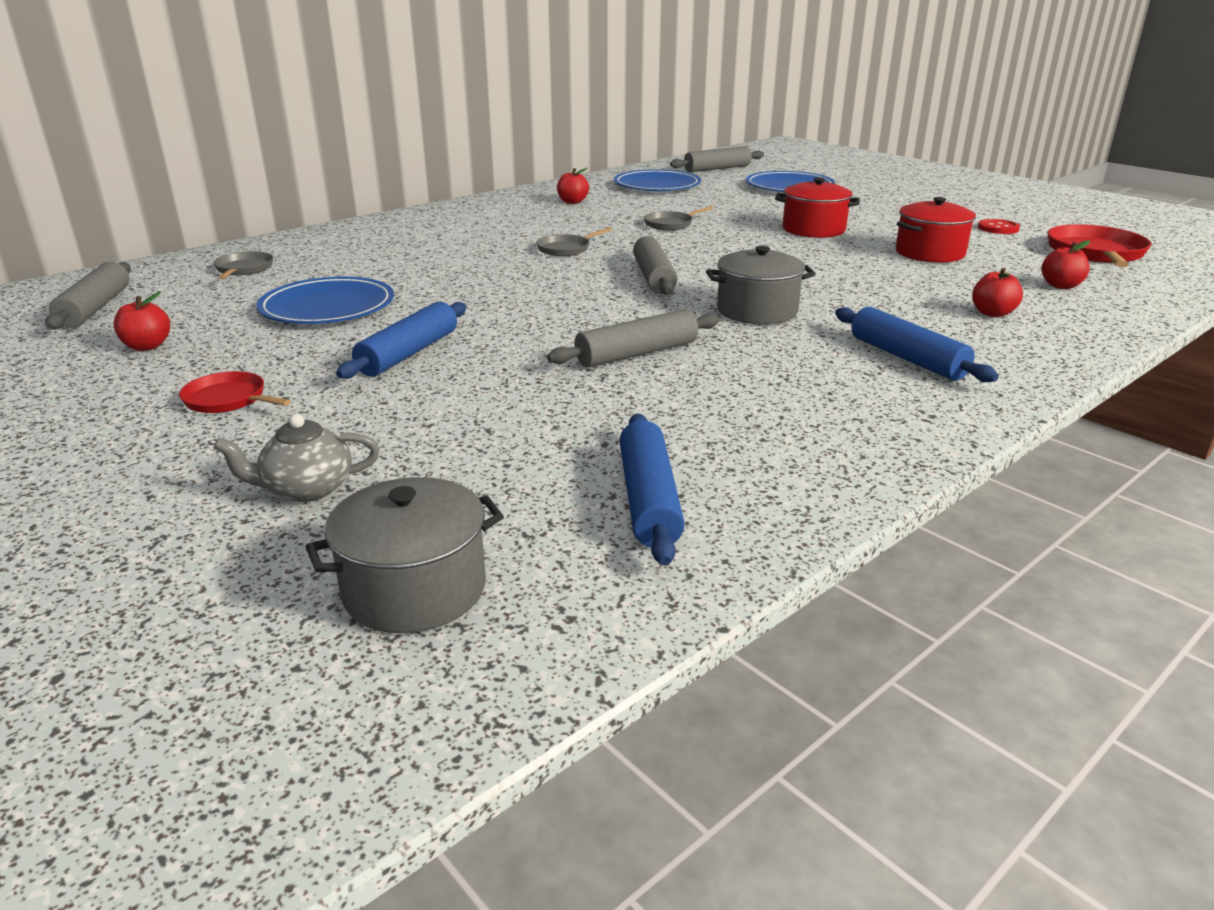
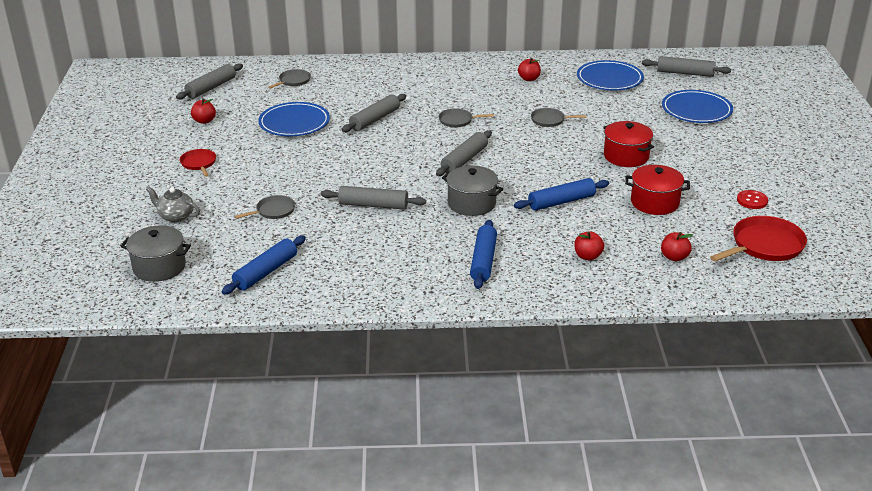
camera: 40 degrees right, 5 degrees up
(408, 353) = (287, 165): blue rolling pin -> blue rolling pin (561, 202)
(451, 274) = (375, 119): none -> grey rolling pin
(493, 413) = (273, 211): none -> grey pan

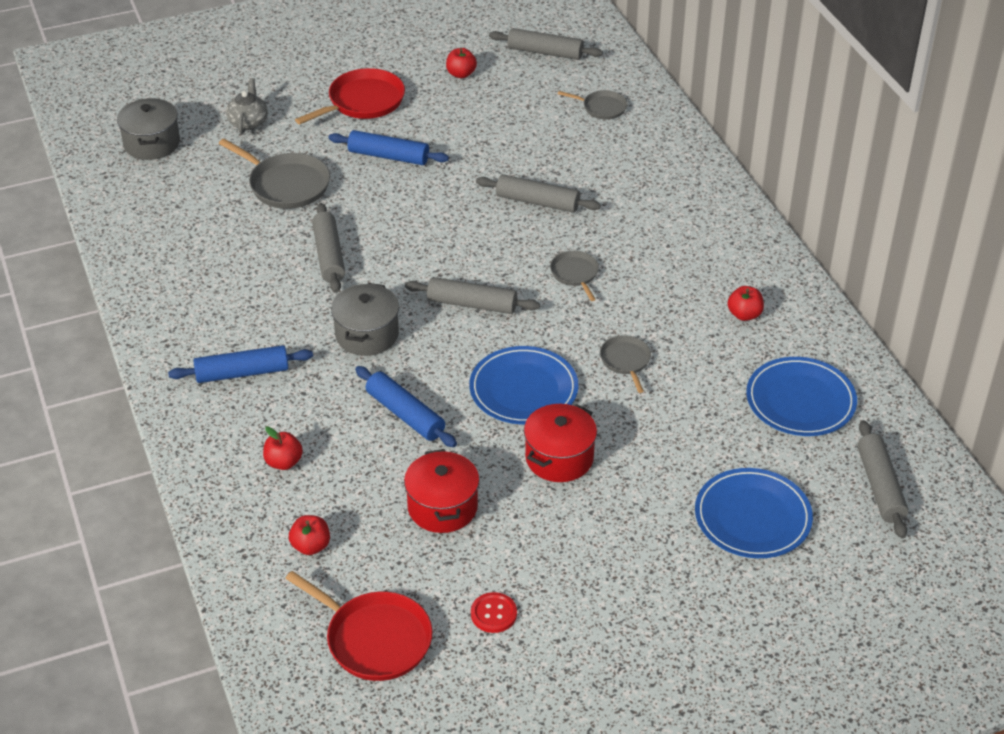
camera: 70 degrees right, 10 degrees up
(199, 163) = (363, 102): red pan -> red pan, size x1.75
(266, 272) = (165, 215): blue rolling pin -> blue rolling pin (388, 156)
(273, 211) = (286, 185): grey pan -> grey pan, size x1.75
(294, 123) = (493, 140): blue plate -> blue plate (523, 389)

